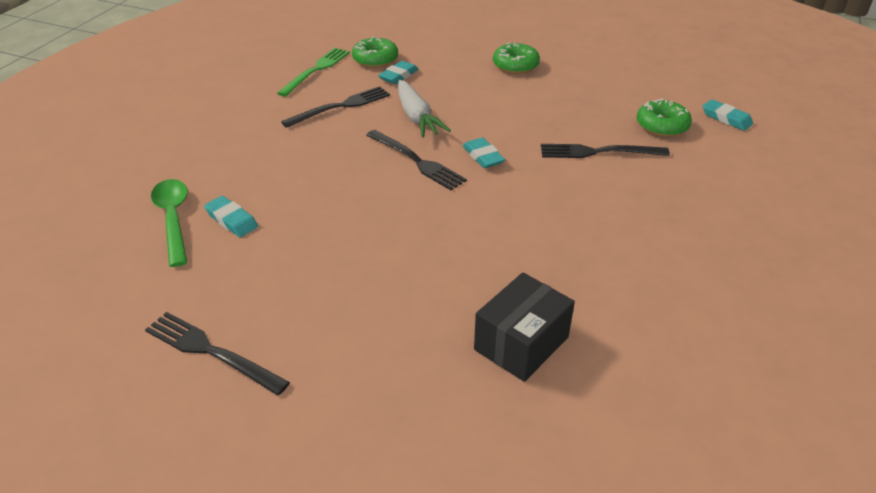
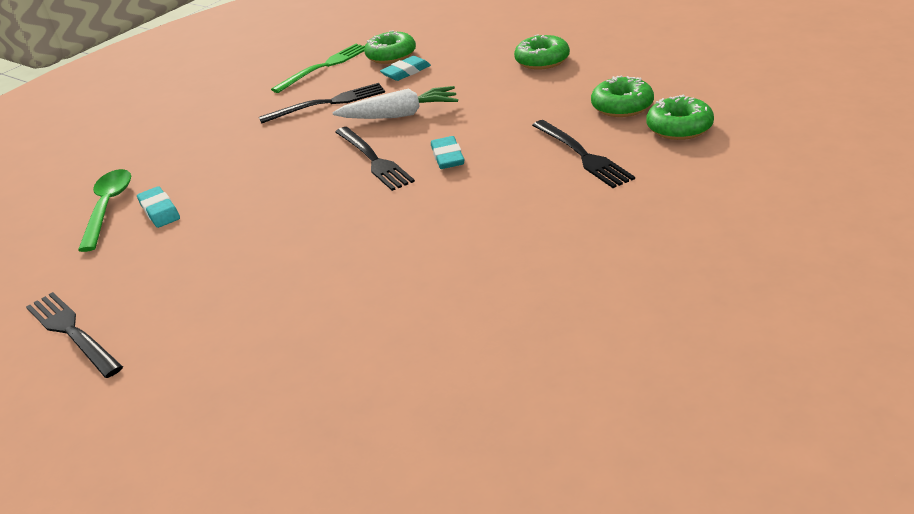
camera: 20 degrees right, 5 degrees down
(416, 117) = (400, 115): white carrot -> white carrot turned 90 degrees counterclockwise
(521, 343) = (373, 351): black box -> none
(598, 152) = (582, 155): black fork -> black fork turned 135 degrees counterclockwise
(606, 107) = (622, 106): none -> green donut
(726, 118) = (768, 120): turquoise eraser -> none

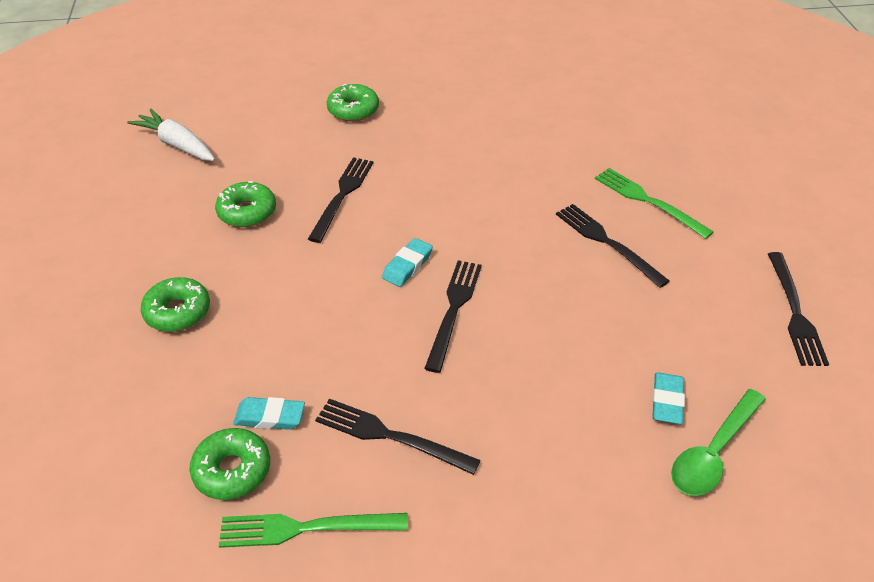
camera: 140 degrees left, 10 degrees up
(301, 339) = (648, 201): none -> green fork
(304, 273) = (607, 242): none -> black fork
(400, 115) = (366, 349): white carrot -> white carrot (177, 144)
(679, 128) = (264, 169): green donut -> green donut (353, 110)

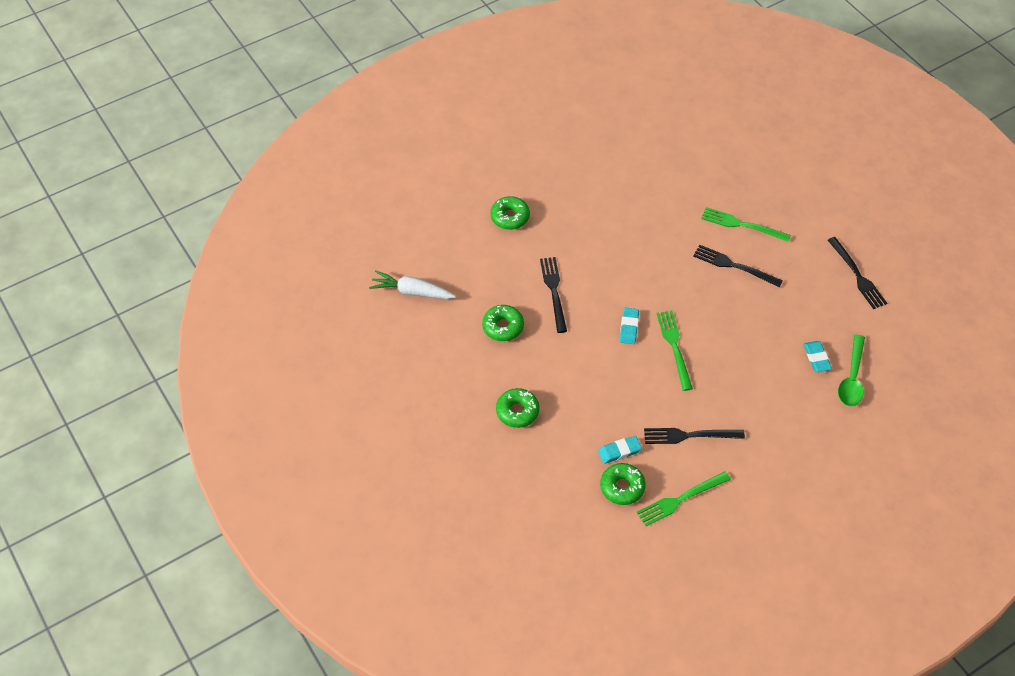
camera: 25 degrees left, 10 degrees up
(454, 310) = (674, 347): black fork -> green fork

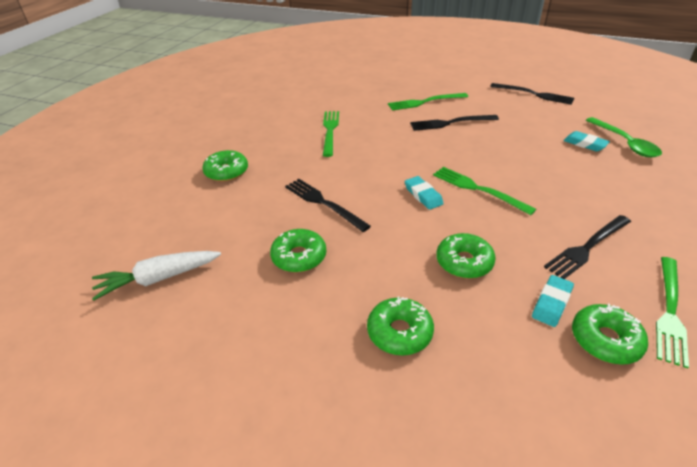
camera: 35 degrees left, 15 degrees down
(599, 395) = (464, 262): none -> green donut
(624, 215) = (330, 131): none -> green fork

